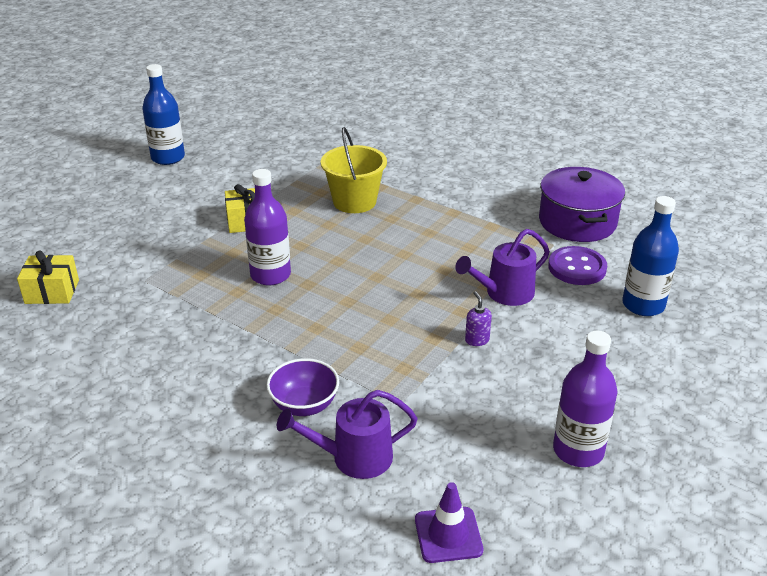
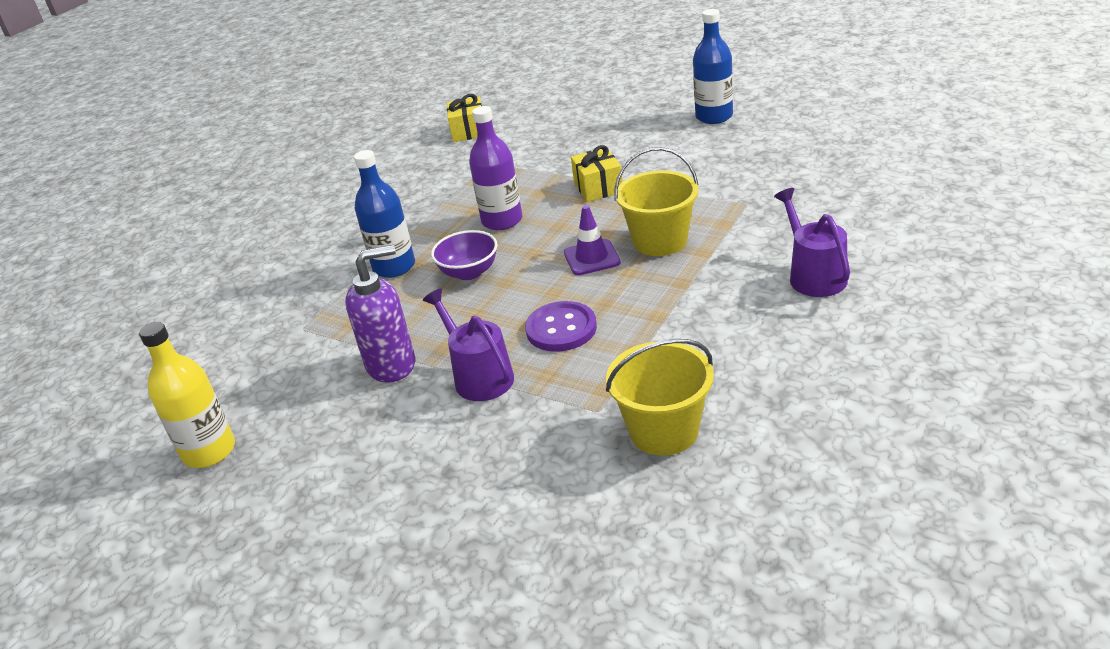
camera: 90 degrees right, 0 degrees up
(304, 405) = (308, 278): purple bowl -> purple bowl (469, 272)
(353, 458) = (238, 314): purple watering can -> purple watering can (813, 275)
(448, 535) = (136, 377): purple traffic cone -> purple traffic cone (592, 258)
(477, 340) = (392, 365): purple soap dispenser -> purple soap dispenser, size x2.22
(577, 222) = (664, 431): purple pot -> yellow bucket
(577, 268) = (542, 436): purple button -> purple button (561, 329)
(578, 450) = (209, 451): purple bottle -> yellow bottle
(643, 305) = (458, 504): blue bottle -> blue bottle (394, 267)

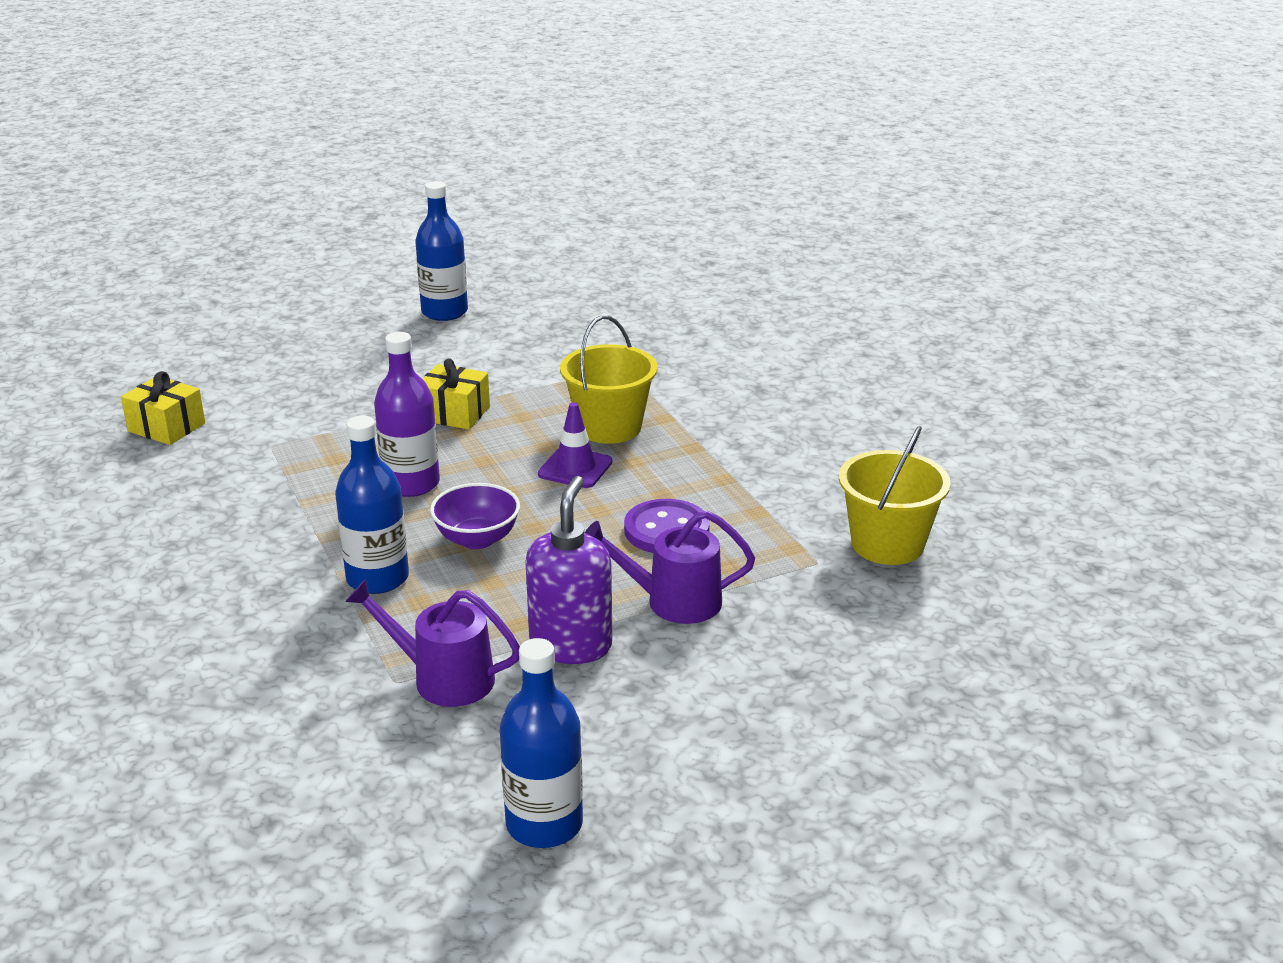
camera: 60 degrees left, 5 degrees down
(209, 451) = (544, 824): yellow bottle -> blue bottle
(813, 275) = (779, 394): purple watering can -> purple watering can (443, 678)

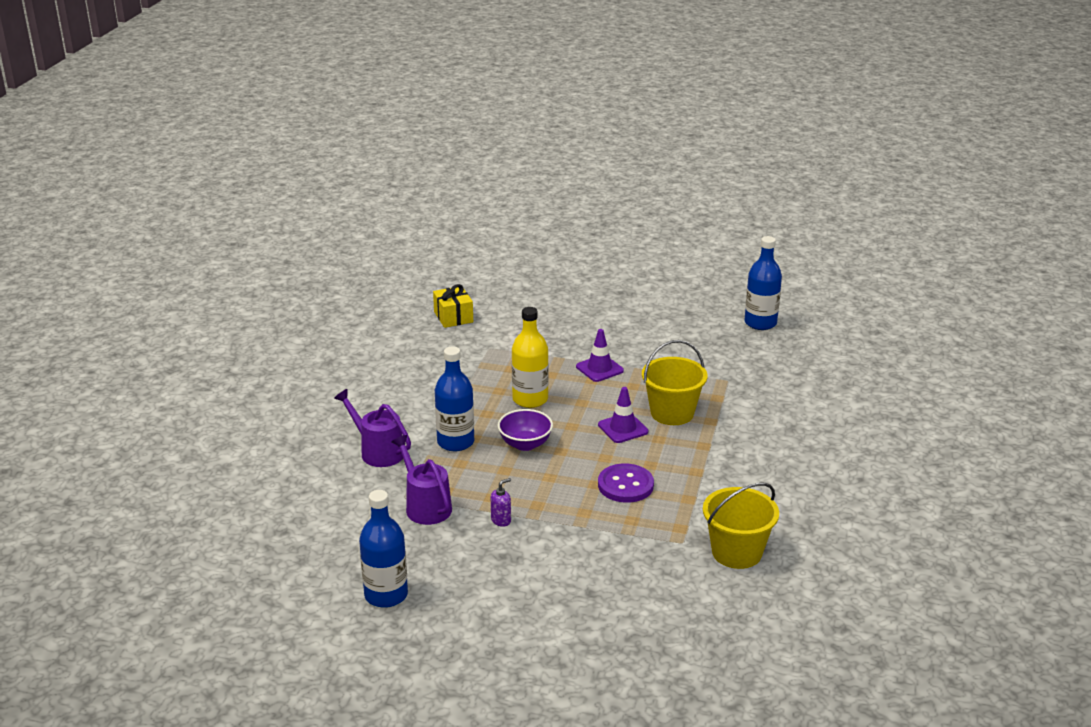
camera: 40 degrees right, 0 degrees up
(411, 484) = (530, 399): purple bottle -> yellow bottle
(444, 312) = (670, 304): blue bottle -> blue bottle (760, 323)
(454, 413) = (599, 369): yellow gift -> purple traffic cone
(571, 645) = (501, 520): purple soap dispenser -> purple soap dispenser, size x0.45
(673, 601) = (578, 524): purple watering can -> purple watering can (378, 451)

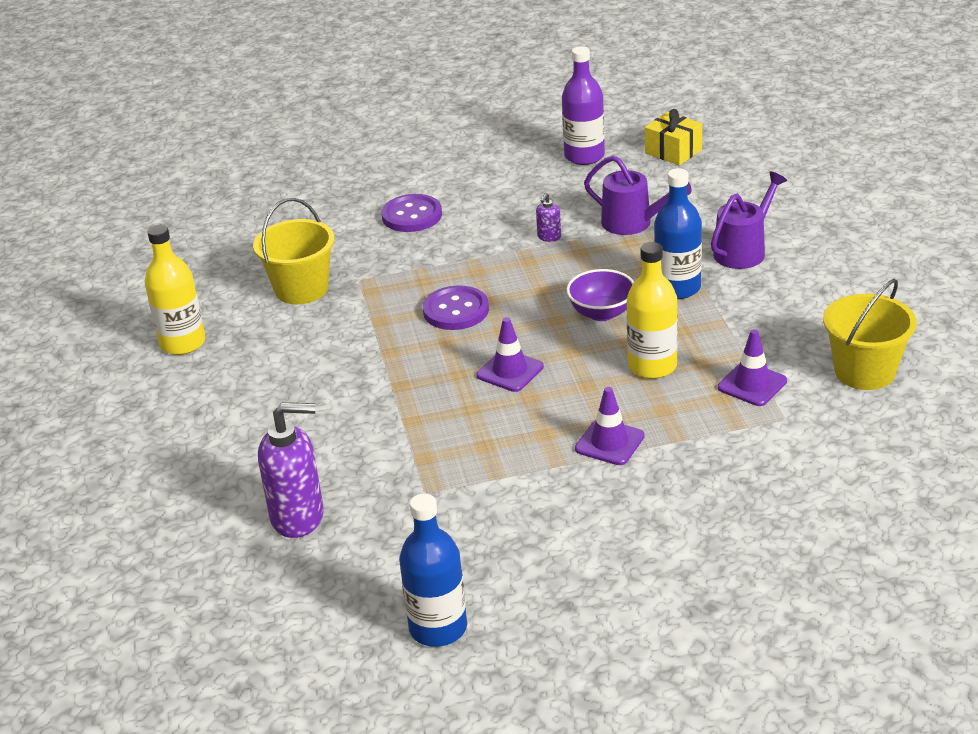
camera: 155 degrees right, 5 degrees up
(378, 451) = (743, 250): purple watering can -> purple watering can turned 60 degrees counterclockwise
(386, 595) = (584, 156): blue bottle -> purple bottle
(453, 317) = (894, 448): yellow gift -> yellow gift (673, 151)
(484, 369) = (752, 384): none -> purple traffic cone
(595, 592) = (412, 215): none -> purple button
(672, 413) = (466, 413): yellow bucket -> yellow bucket (865, 371)
(813, 392) = (298, 517): none -> purple soap dispenser
(857, 539) = (183, 343): none -> yellow bottle

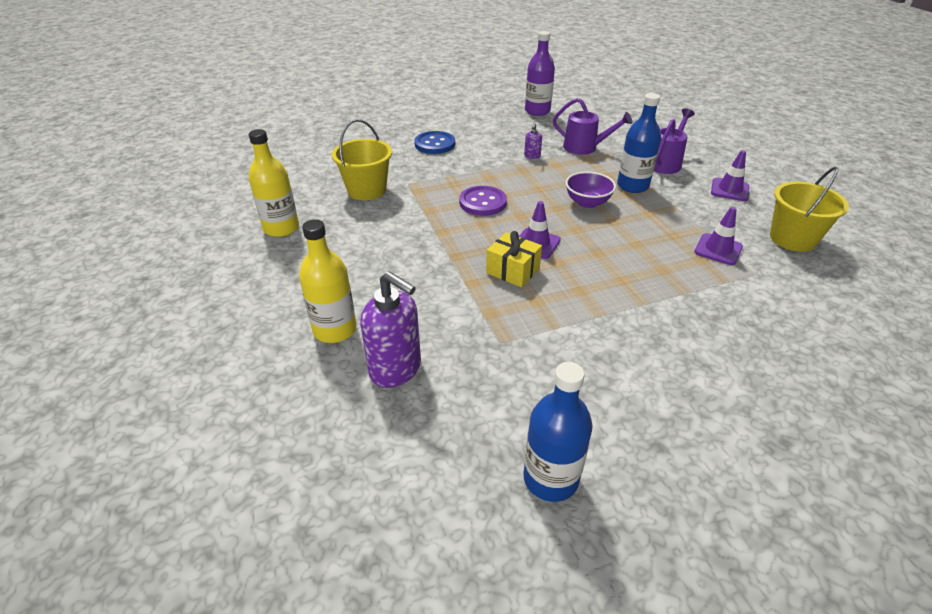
camera: 10 degrees left, 5 degrees up
(298, 517) = (396, 369): purple soap dispenser -> purple soap dispenser turned 45 degrees clockwise
(412, 215) = (435, 144): purple button -> blue button
(609, 442) = (633, 296): purple traffic cone -> purple traffic cone (729, 190)
(652, 366) = (639, 238): yellow bottle -> yellow bottle (335, 330)
(673, 151) = (592, 108): yellow gift -> yellow gift (513, 270)

